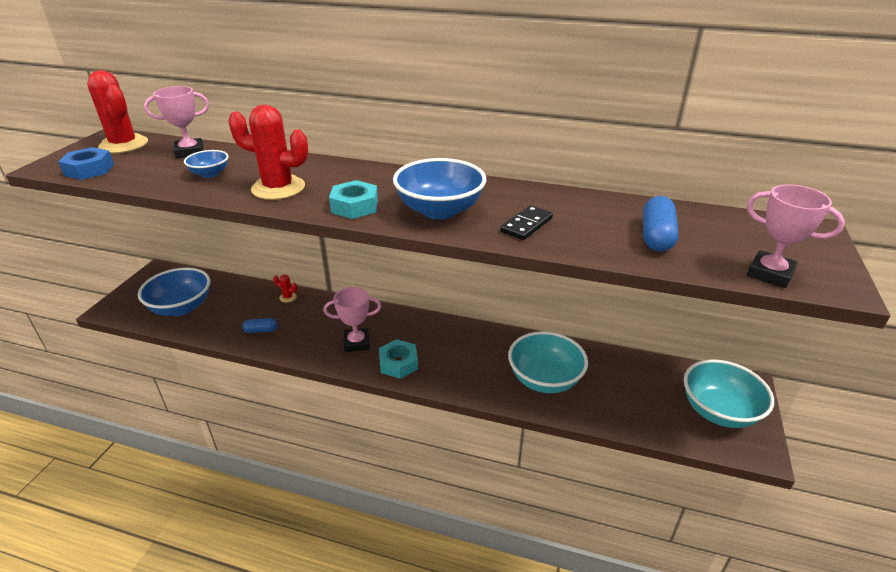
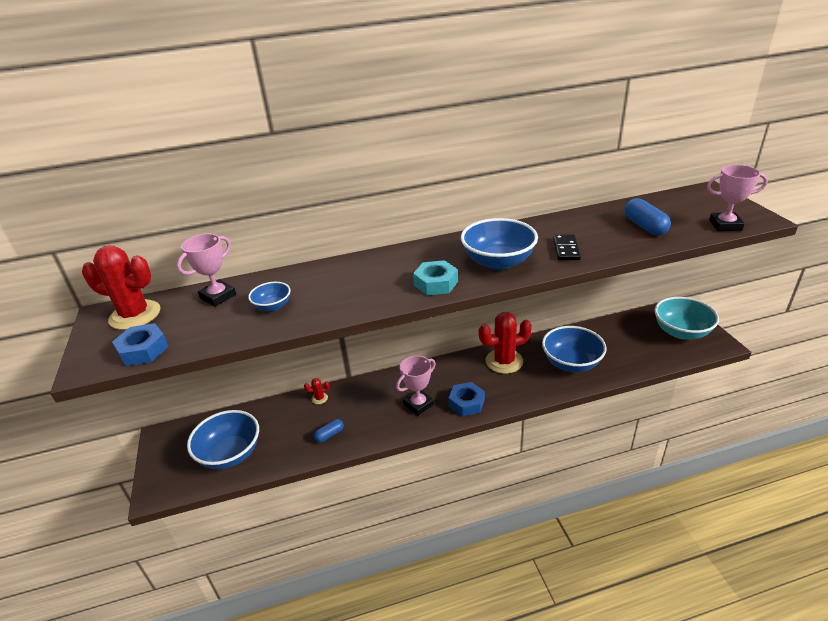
camera: 30 degrees left, 0 degrees up
(278, 188) = (353, 294): red cactus -> red cactus (504, 361)
(398, 363) = (466, 403): turquoise nut -> blue nut
(544, 379) = (571, 363): turquoise bowl -> blue bowl

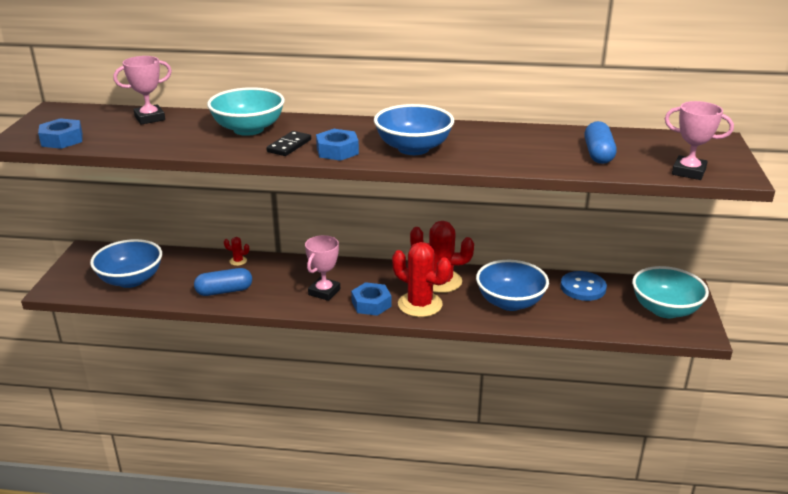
camera: 20 degrees right, 5 degrees down
(135, 315) = (76, 116): red cactus -> red cactus (420, 304)
(273, 306) = (185, 135): blue bowl -> none
(329, 435) = (224, 291): blue capsule -> blue capsule, size x1.68
(330, 282) = (248, 129): none -> turquoise bowl
(418, 404) = (324, 292): pink trophy -> pink trophy turned 45 degrees counterclockwise
(436, 283) = (337, 151): turquoise nut -> blue nut
(566, 249) = (491, 154): black domino -> black domino (289, 146)
(611, 332) = (583, 288): none -> blue button

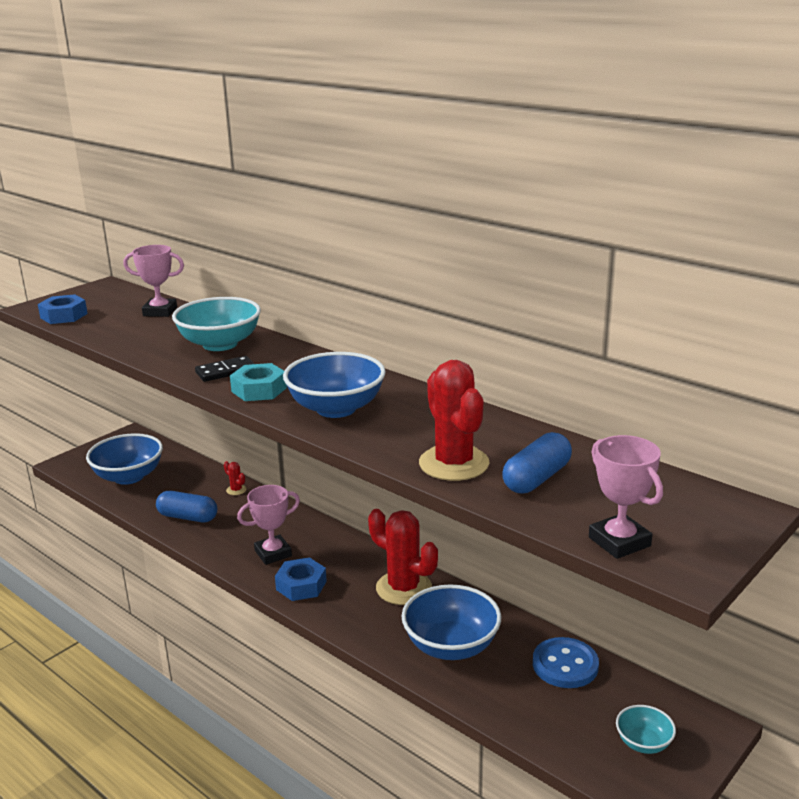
camera: 35 degrees right, 5 degrees down
(337, 151) = (259, 390): blue nut -> turquoise nut
(420, 304) = (349, 606): red cactus -> red cactus (454, 463)
(665, 310) = (643, 743): turquoise bowl -> turquoise bowl, size x0.52

